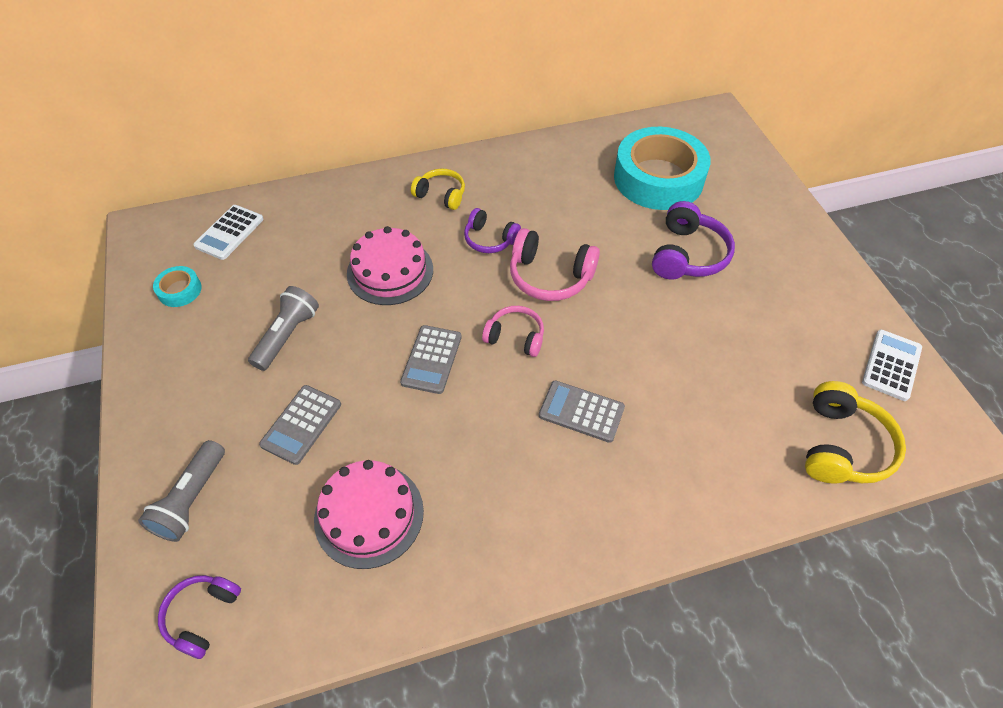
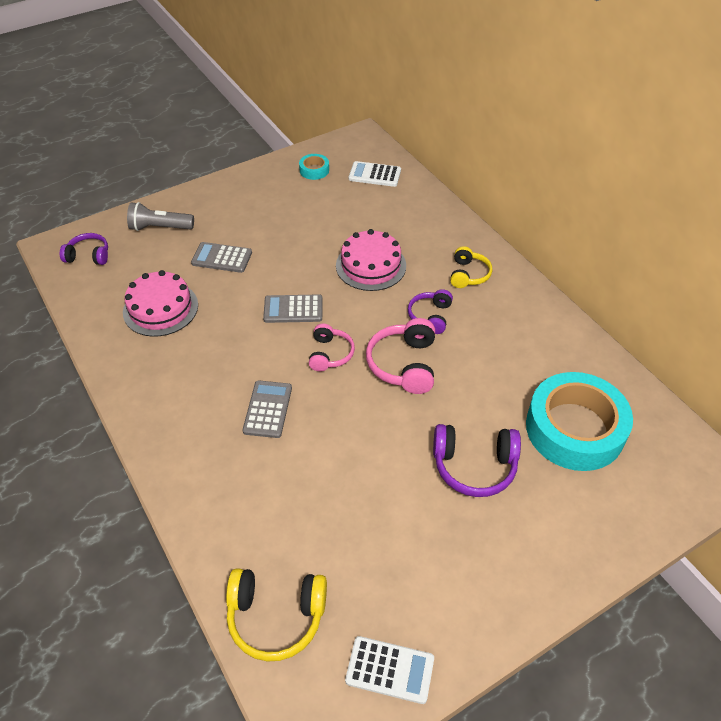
camera: 75 degrees right, 5 degrees down
(287, 336) = (292, 230): grey flashlight -> none

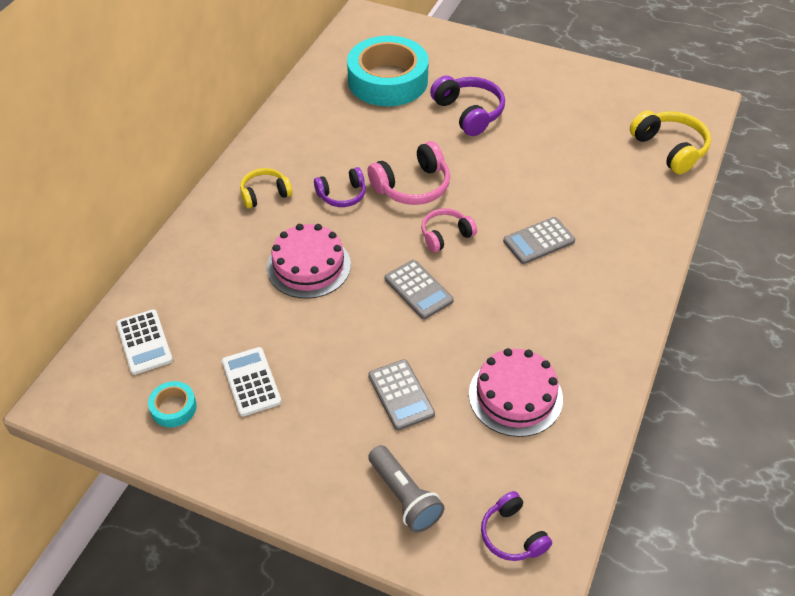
camera: 125 degrees left, 0 degrees up
(390, 670) = (638, 92): white calculator -> white calculator (251, 382)

